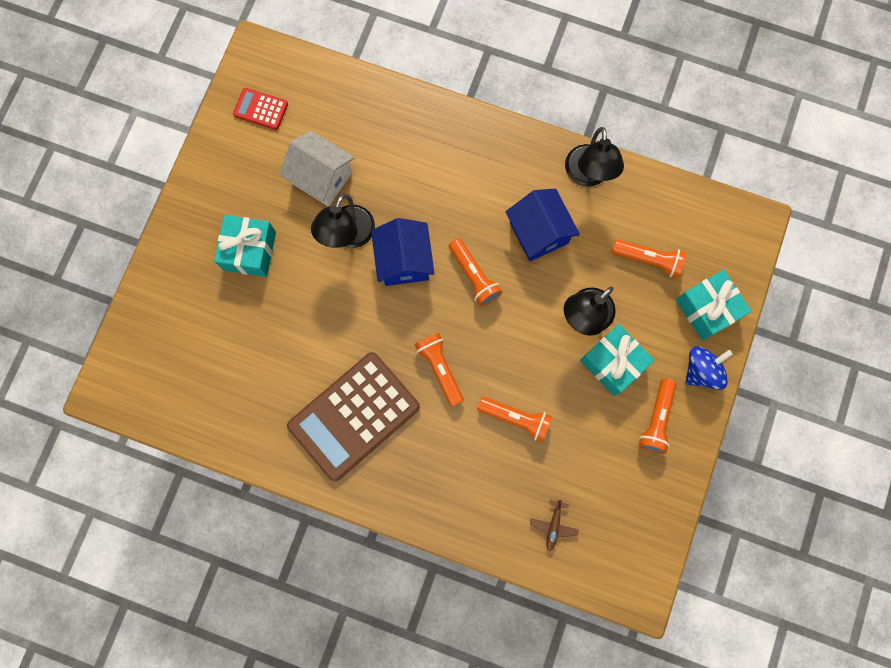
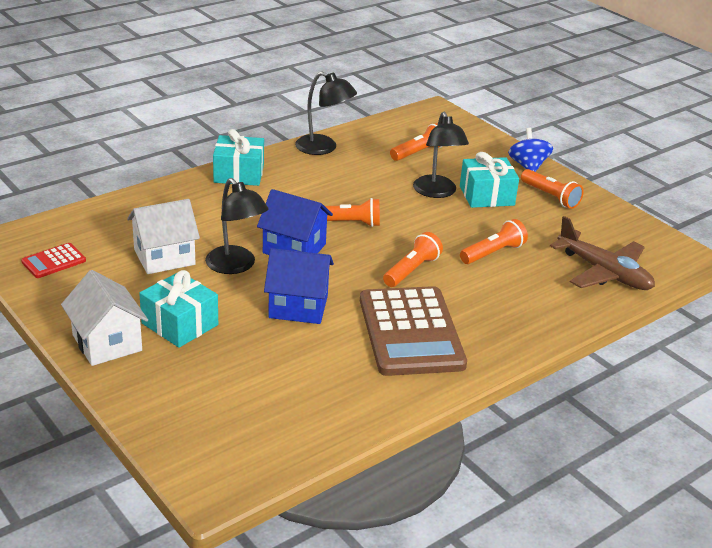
camera: 60 degrees left, 45 degrees down
(196, 221) = (107, 343): none -> white house
(440, 368) = (412, 270): orange flashlight -> orange flashlight turned 120 degrees clockwise
(538, 233) = (345, 183): blue house -> blue house (298, 306)
(553, 525) = (604, 273): brown plane -> brown plane, size x2.28
(707, 309) = (481, 147): turquoise gift -> turquoise gift (239, 174)

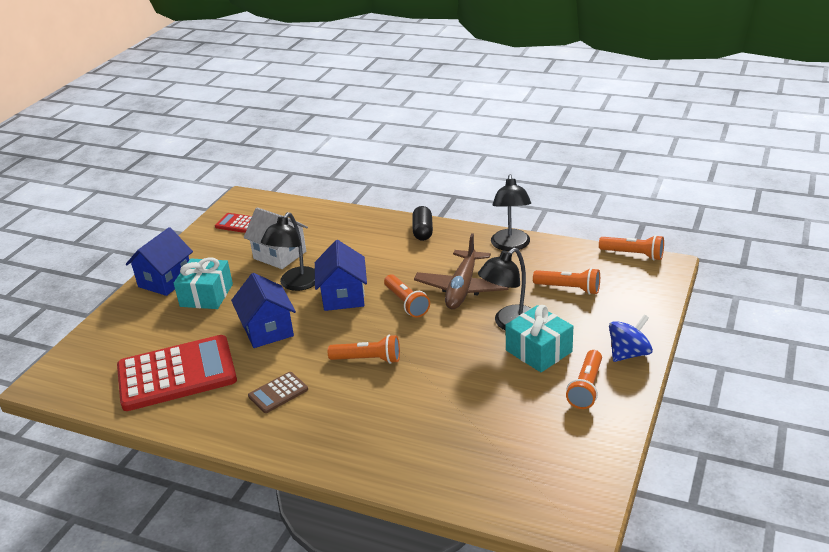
camera: 65 degrees right, 0 degrees up
(107, 343) = (165, 281): white house -> blue house
(239, 174) = (423, 231): turquoise gift -> black capsule
(309, 383) = (177, 374): none -> red calculator
(411, 332) = (278, 393): brown calculator -> brown calculator, size x0.45
(493, 253) = (441, 390): orange flashlight -> orange flashlight (633, 255)
(604, 273) = (479, 469): brown plane -> brown plane (462, 288)

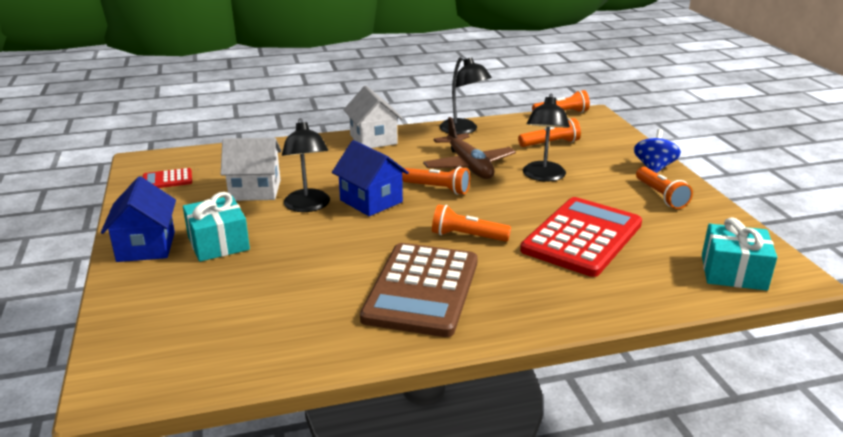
camera: 40 degrees left, 5 degrees down
(177, 374) = (285, 316): red calculator -> red calculator (582, 237)
(268, 330) = (333, 248): blue house -> none
(278, 393) = (422, 290): brown calculator -> brown calculator, size x2.24
(368, 359) = (467, 236): orange flashlight -> orange flashlight turned 135 degrees counterclockwise
(423, 231) = (373, 139): black capsule -> white house
(539, 351) = (592, 186): turquoise gift -> turquoise gift (733, 272)

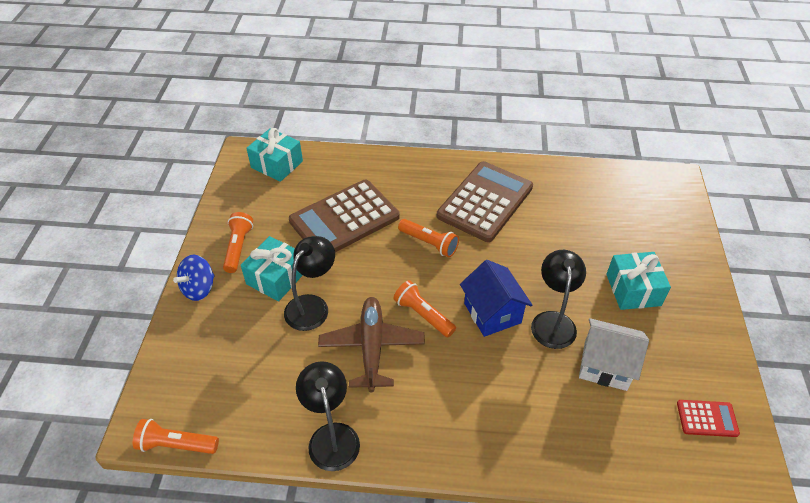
camera: 160 degrees left, 20 degrees up
(146, 246) = (695, 302): blue house -> none
(373, 139) = (454, 447): white house -> none
(550, 143) = (255, 367): orange flashlight -> none
(582, 237) = (344, 219): red calculator -> brown calculator
(597, 185) = (276, 278): none -> turquoise gift

